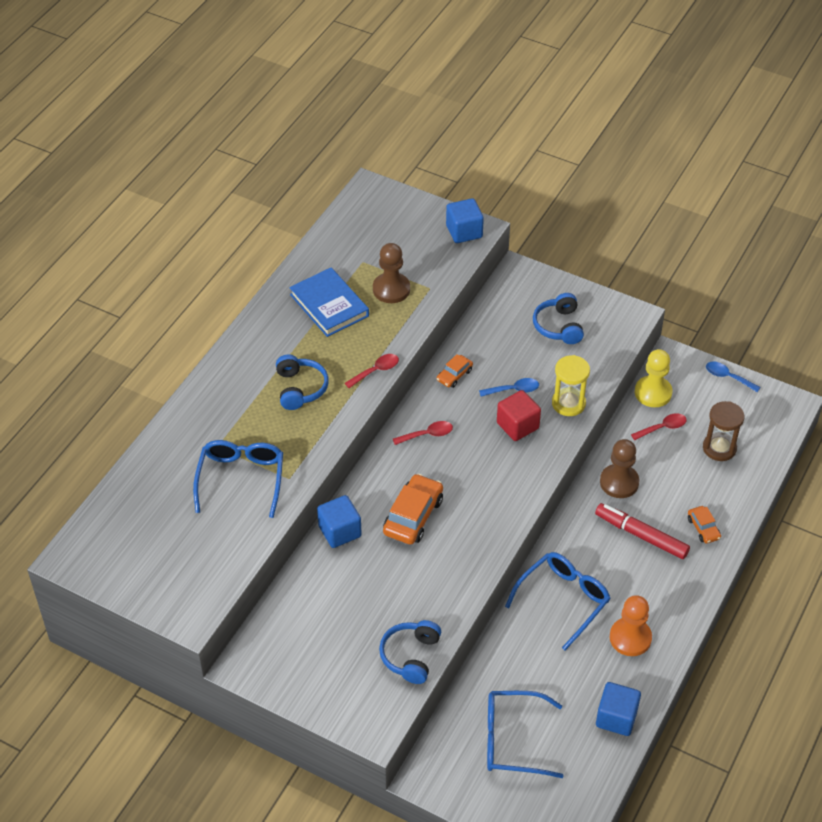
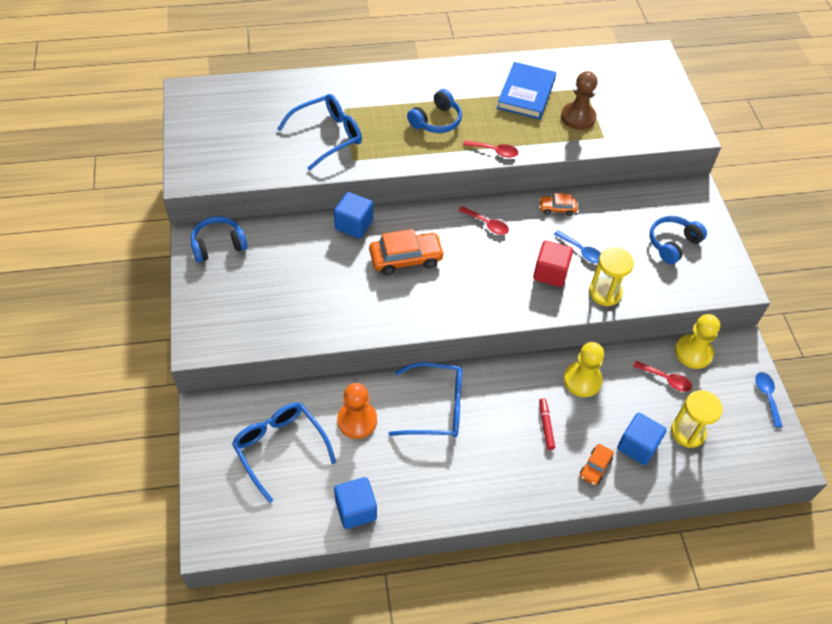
camera: 50 degrees right, 5 degrees up
(410, 656) = (280, 329): blue headphones -> blue headphones (218, 245)
(464, 231) = (679, 126): blue cube -> blue cube (637, 446)
(619, 482) = (582, 380): brown pawn -> yellow pawn
(630, 638) = (440, 475): orange pawn -> orange pawn (357, 420)
(641, 536) = (546, 426): red marker -> red marker, size x0.55
(719, 448) = (688, 432): brown hourglass -> yellow hourglass

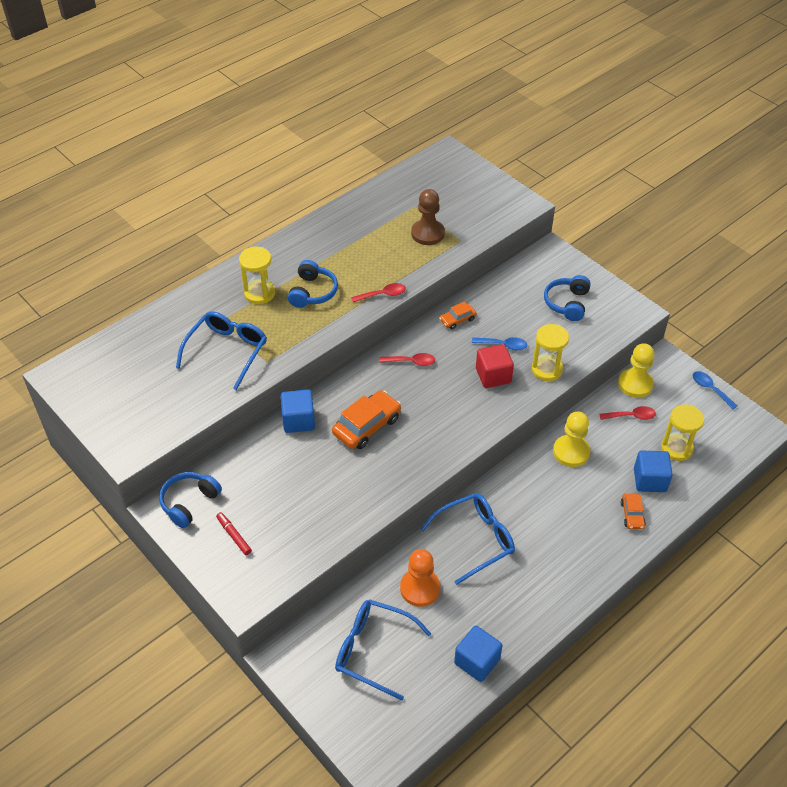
camera: 30 degrees left, 5 degrees down
(392, 101) = (260, 293): none -> yellow hourglass
(526, 94) = (370, 233): blue book -> none
(546, 426) = (571, 504): red marker -> red marker (234, 536)

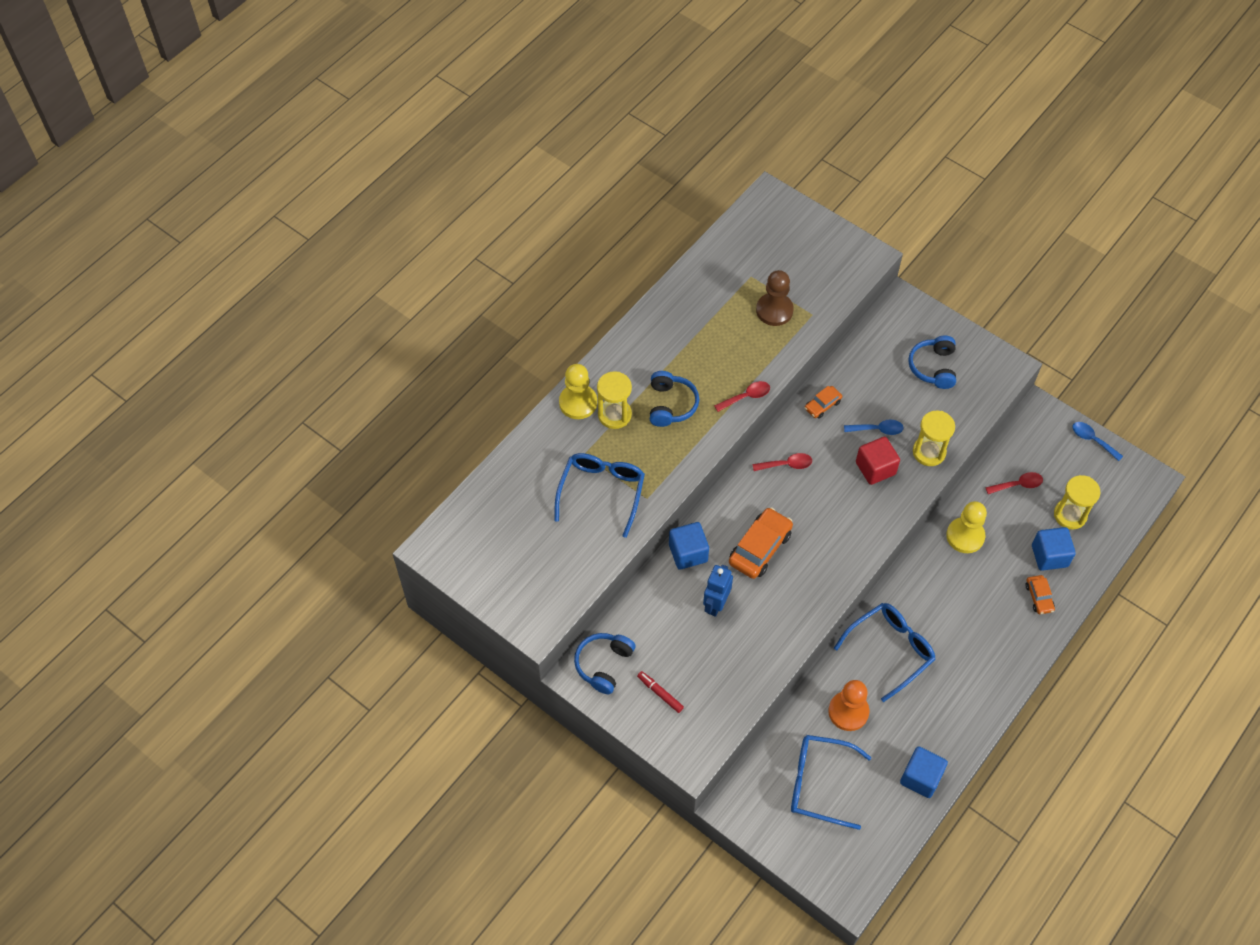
camera: 10 degrees left, 10 degrees up
(311, 467) = (716, 604): none -> blue robot
(635, 384) = (1015, 446): yellow pawn -> yellow pawn (578, 403)

